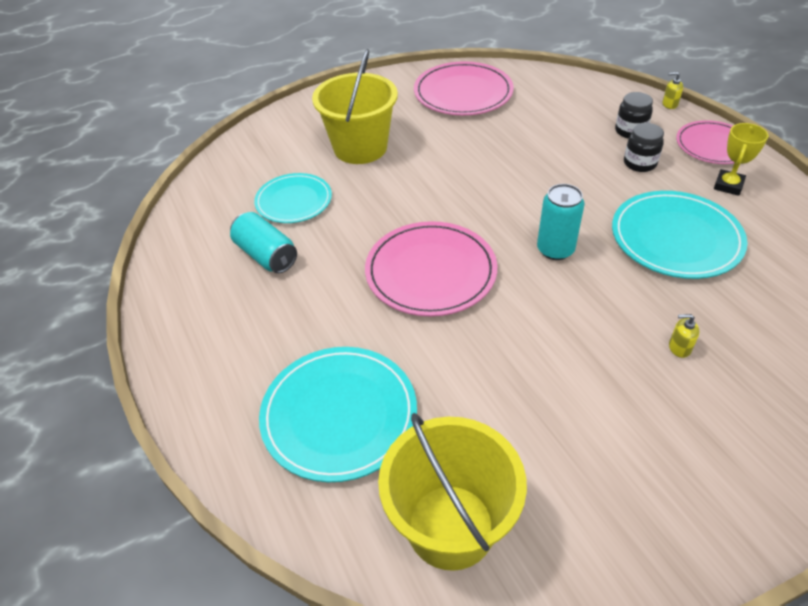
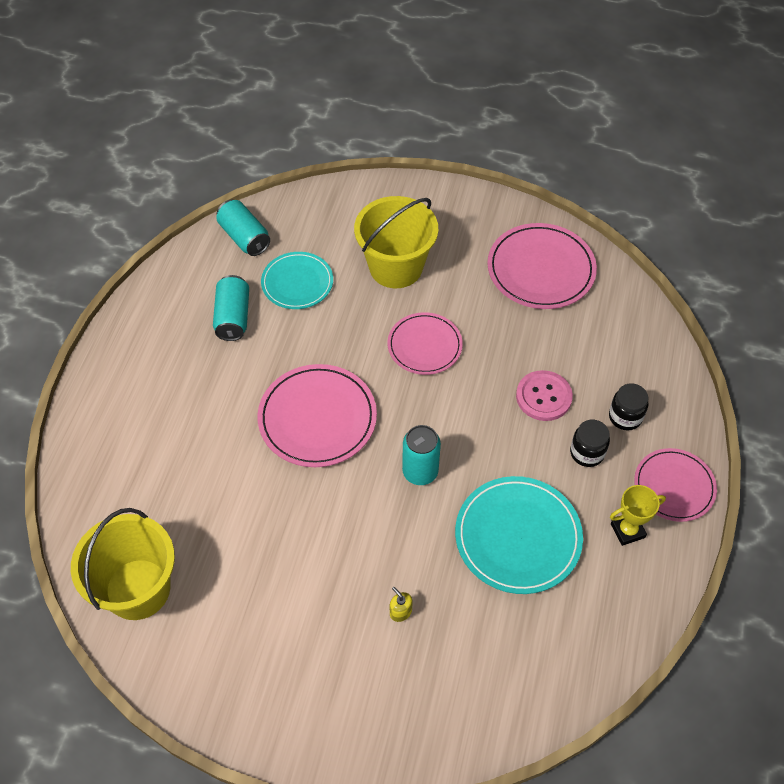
camera: 40 degrees right, 10 degrees up
(208, 200) = (244, 237): none -> turquoise can
(339, 415) = (154, 472): turquoise plate -> none
(447, 177) = (424, 345): none -> pink plate
(567, 153) = (543, 397): none -> pink button
(669, 104) = (700, 417): yellow soap dispenser -> none

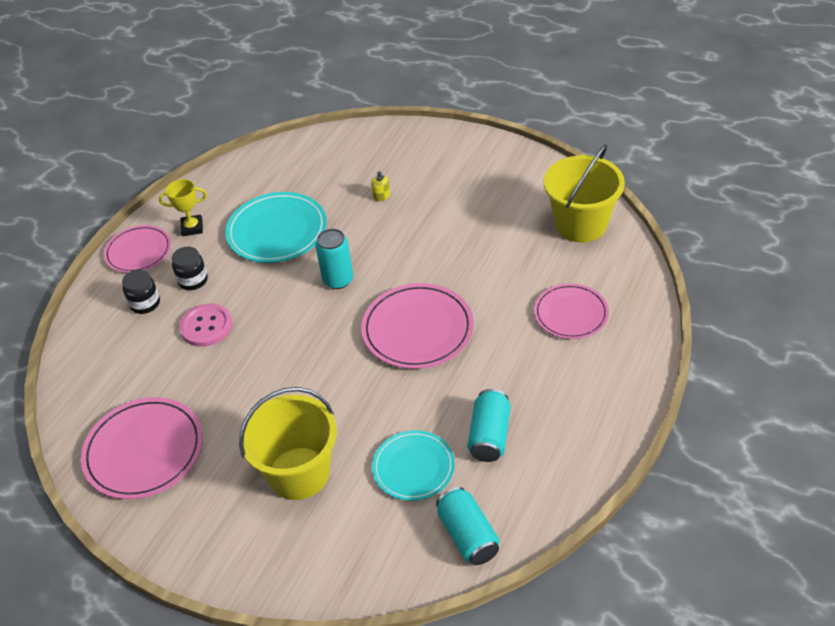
camera: 165 degrees left, 10 degrees down
(424, 345) = (297, 383): pink plate -> pink plate (571, 314)

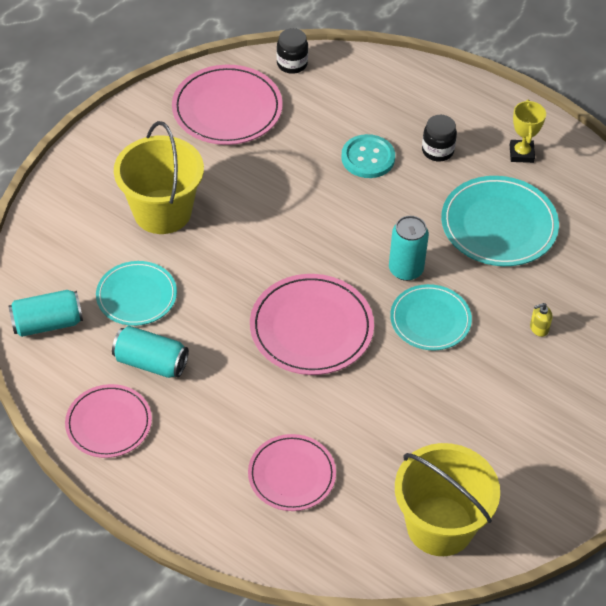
camera: 95 degrees right, 5 degrees up
(138, 251) = (493, 110): pink plate -> pink plate (109, 423)
(145, 303) = (413, 113): black jar -> black jar (292, 64)
(206, 326) = (368, 158): pink button -> turquoise button
(389, 257) = (430, 320): none -> turquoise plate

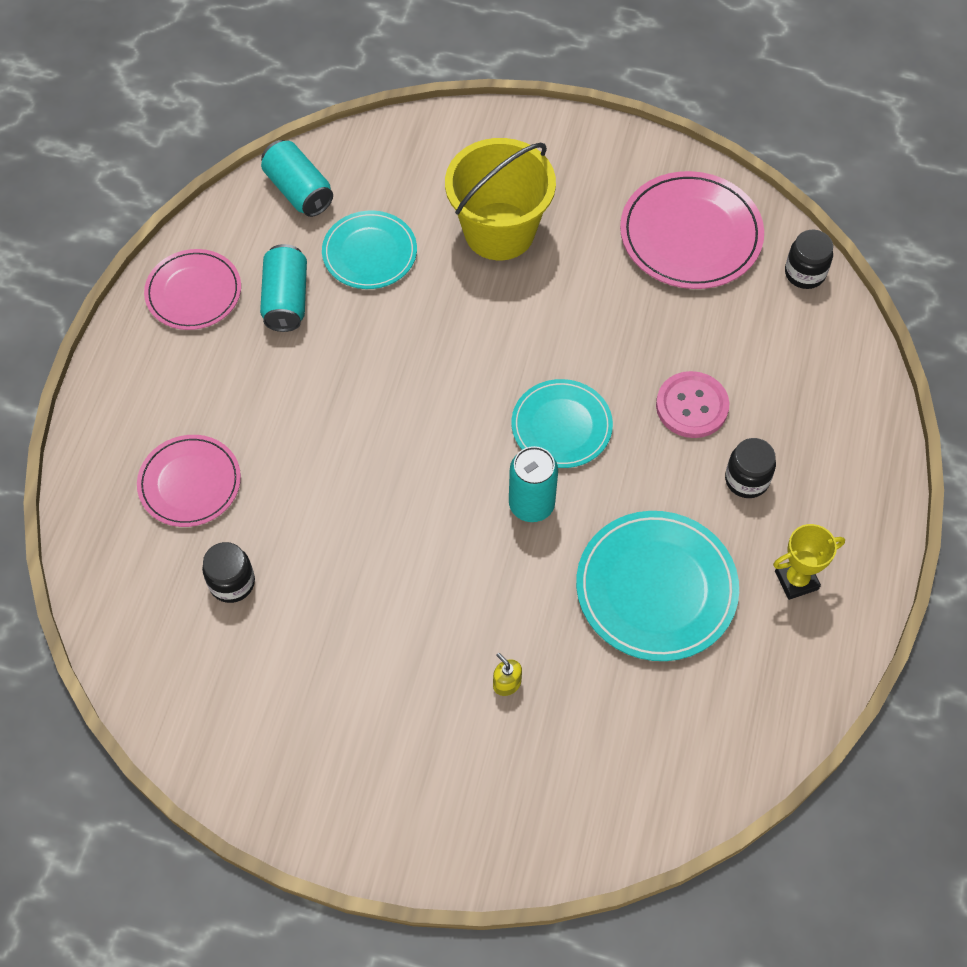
camera: 70 degrees right, 10 degrees up
(311, 328) = (398, 434): pink plate -> none
(368, 158) = (692, 406): turquoise button -> pink button
(393, 470) = (232, 582): none -> black jar
(430, 320) = (465, 555): turquoise plate -> turquoise plate (561, 426)
(440, 526) = (174, 655): yellow bucket -> none

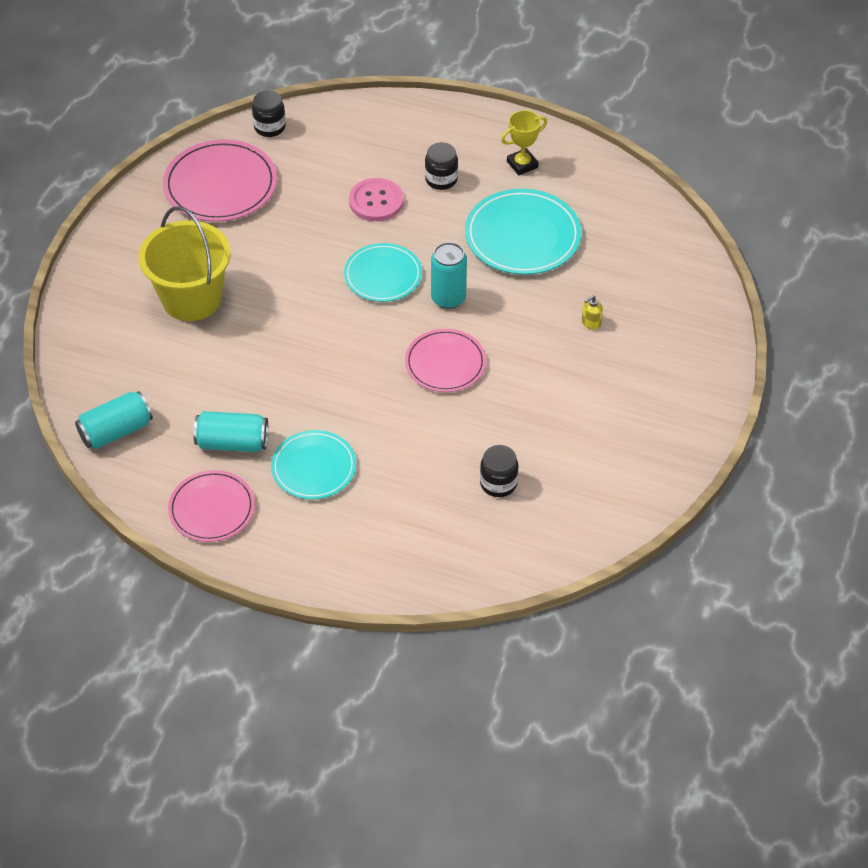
camera: 85 degrees left, 10 degrees down
(190, 483) = (405, 511): pink plate -> pink plate (445, 363)
(369, 253) = (195, 384): turquoise plate -> turquoise plate (314, 467)
(796, 580) = (522, 164): yellow trophy -> yellow trophy turned 75 degrees clockwise

